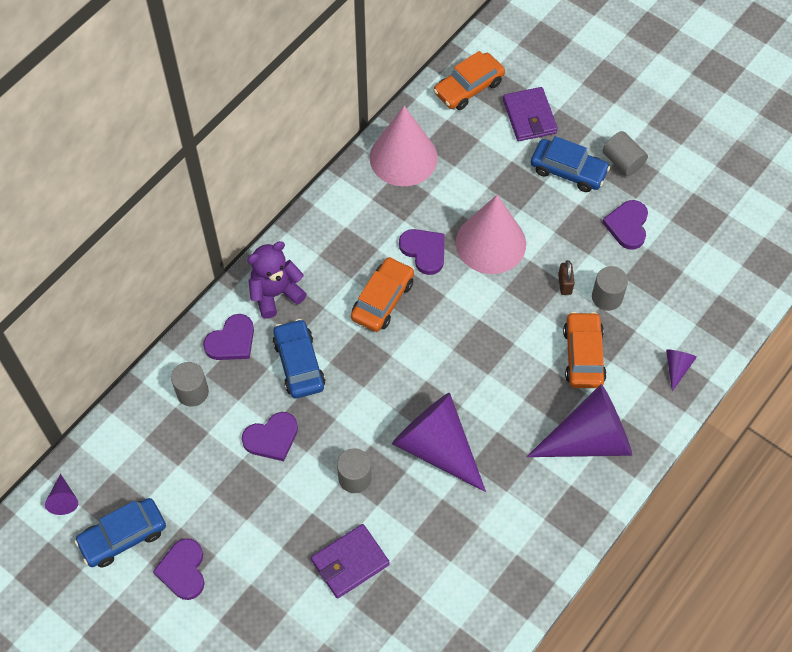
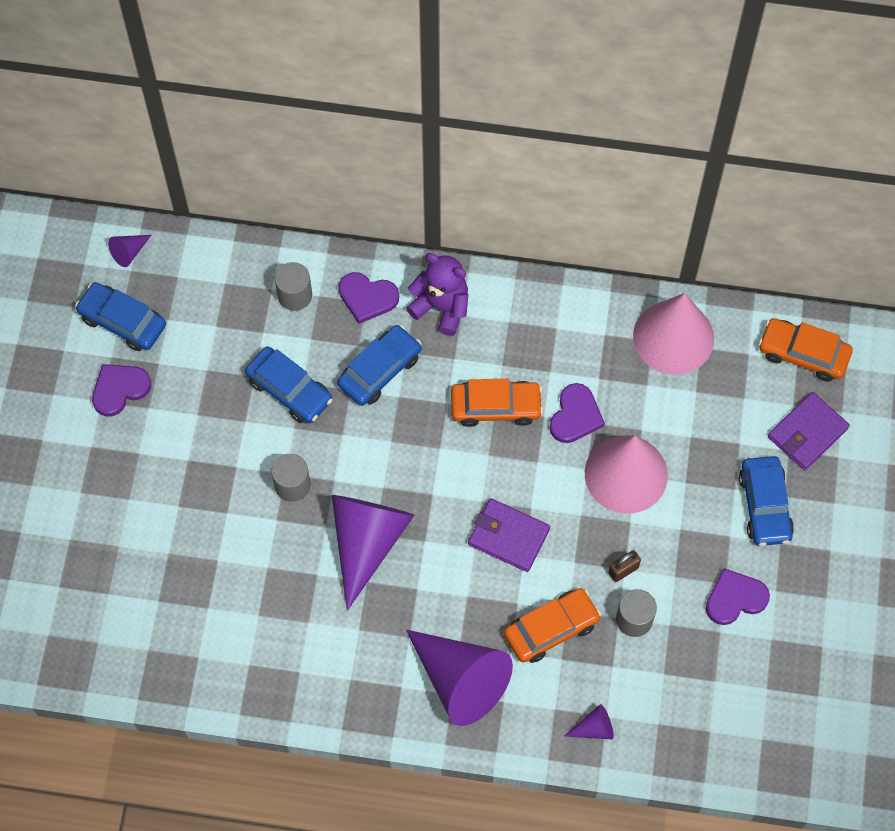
camera: 60 degrees right, 5 degrees up
(272, 438) = (289, 390): purple heart -> blue car
(350, 562) = (207, 527): purple wallet -> purple wallet (508, 536)
(623, 162) = (813, 555): grey cylinder -> none

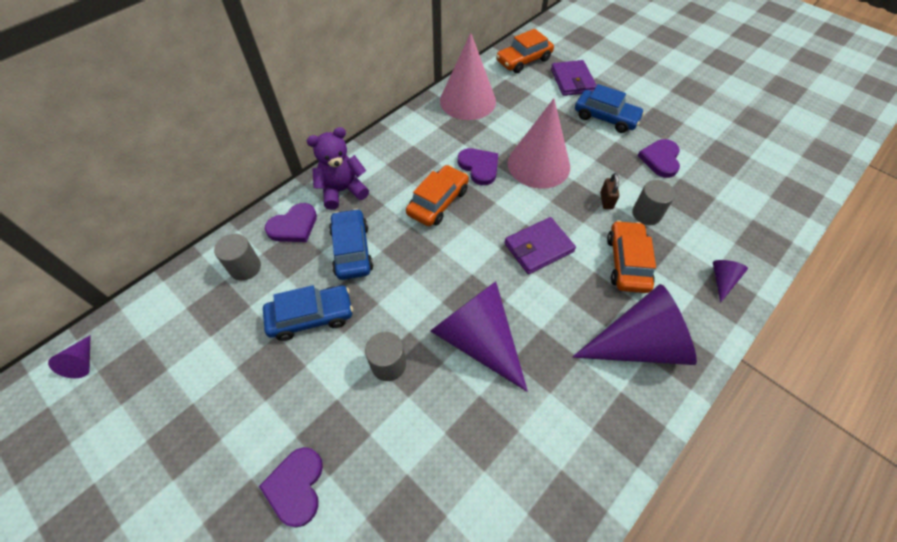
camera: 55 degrees left, 10 degrees down
(119, 389) = (180, 454): purple heart -> purple heart (296, 486)
(122, 321) = (128, 408): blue car -> none

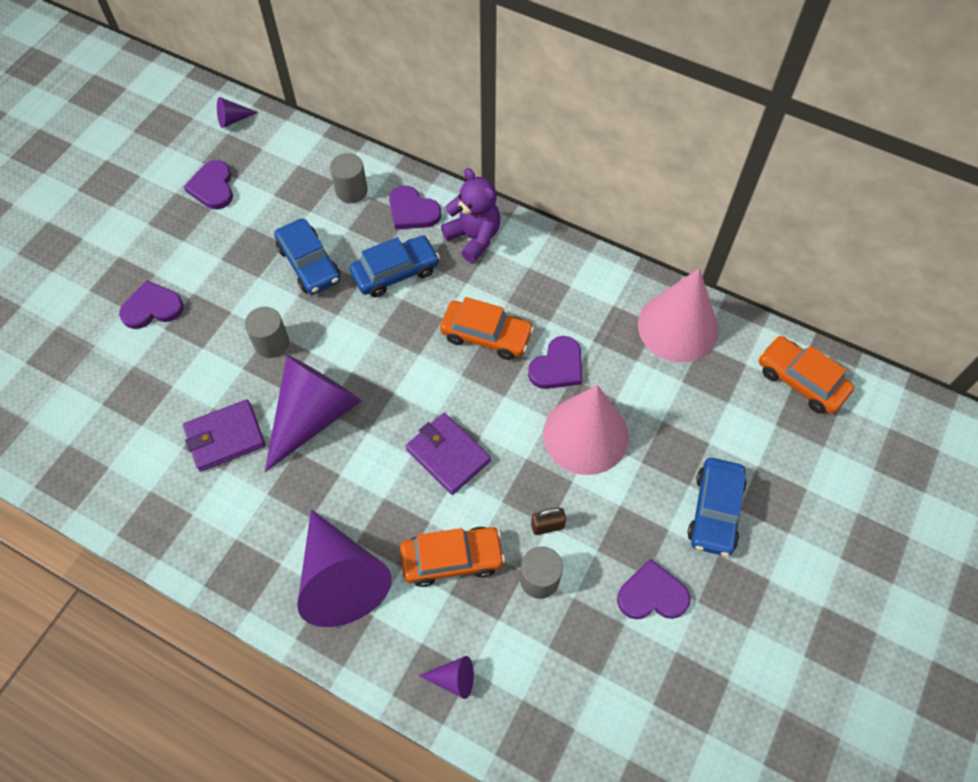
camera: 75 degrees right, 5 degrees up
(164, 396) = (213, 187): none -> purple heart
(572, 81) = (782, 455): purple wallet -> purple wallet (225, 437)

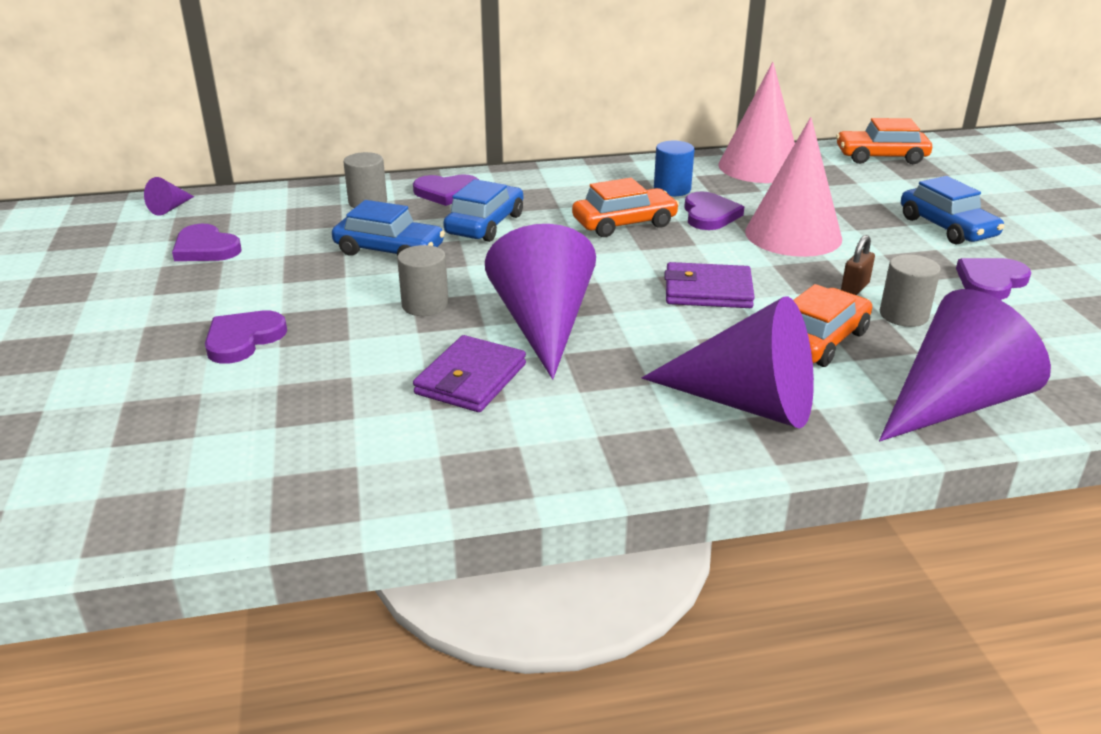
camera: 40 degrees left, 30 degrees down
(453, 679) = (953, 403): purple cone -> purple cone, size x2.40
(474, 238) = (526, 186): purple teddy bear -> none
(571, 313) = (672, 189): none -> blue cylinder

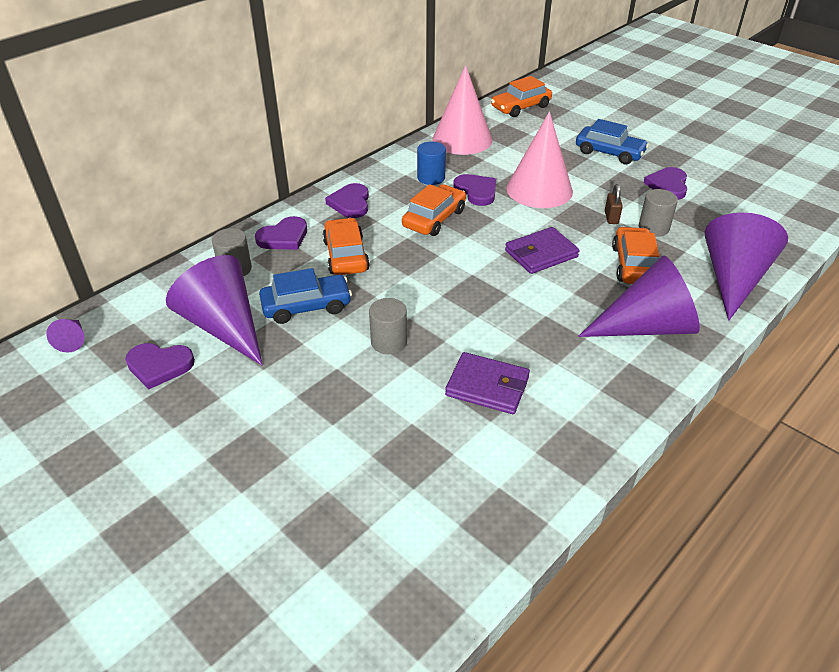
camera: 35 degrees left, 10 degrees up
(243, 339) = (299, 432): purple heart -> purple heart (350, 203)
(471, 379) = (487, 386): purple wallet -> purple wallet turned 60 degrees counterclockwise
(485, 224) = (345, 255): blue car -> orange car
(543, 325) = (480, 323): purple cone -> purple cone (224, 326)

